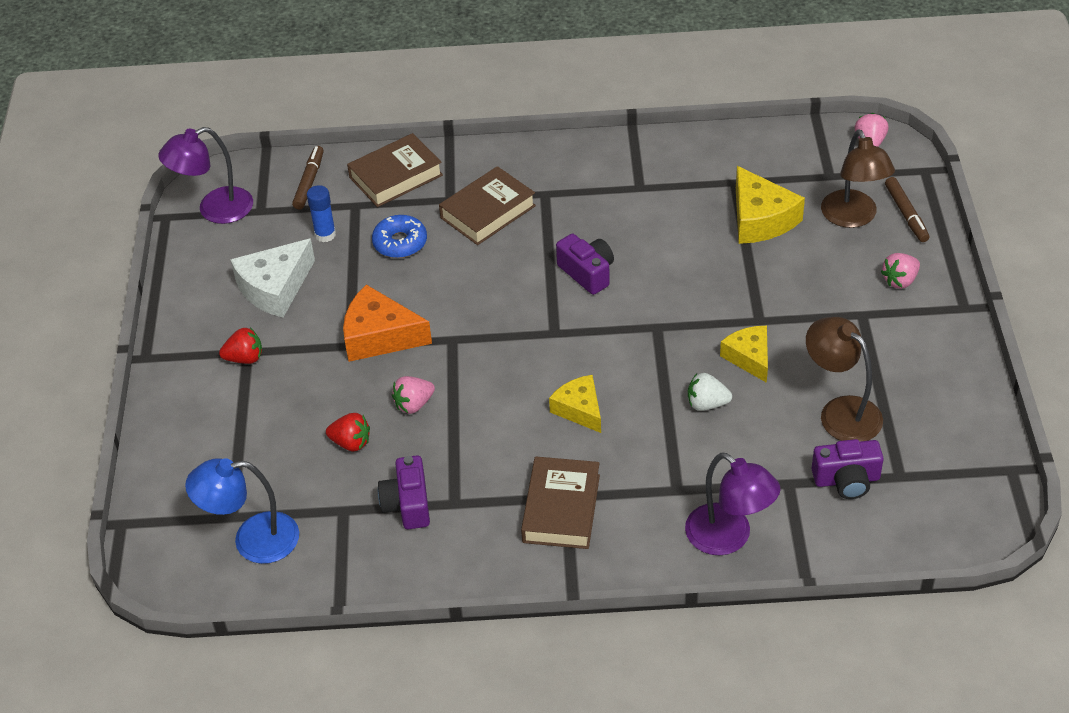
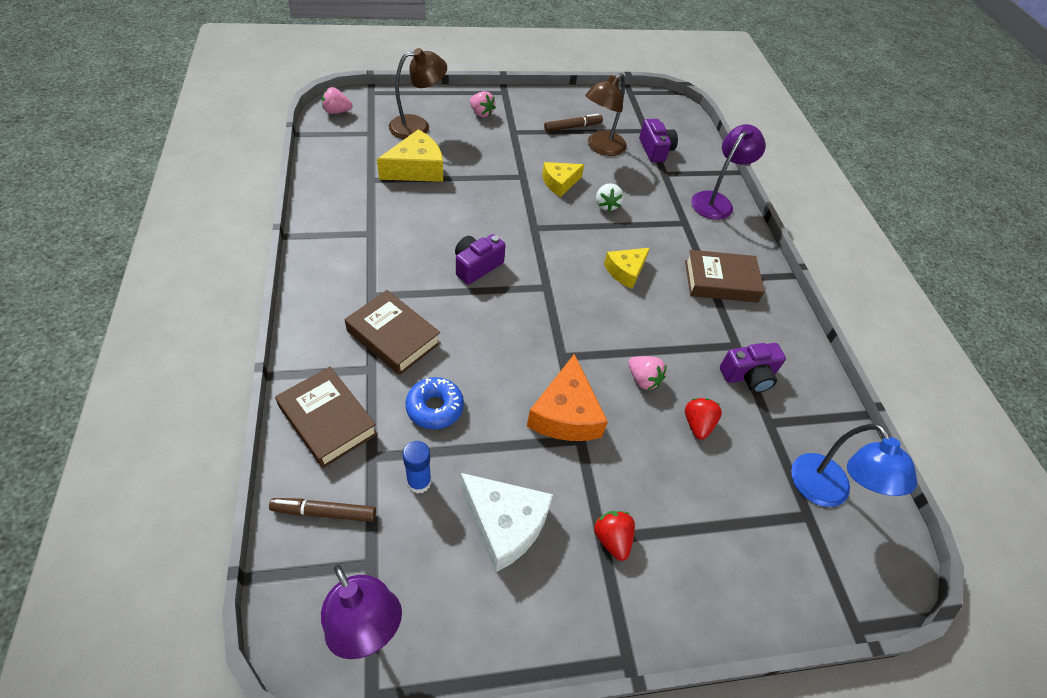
camera: 105 degrees left, 5 degrees up
(906, 214) = (416, 104): brown marker -> brown marker (572, 127)

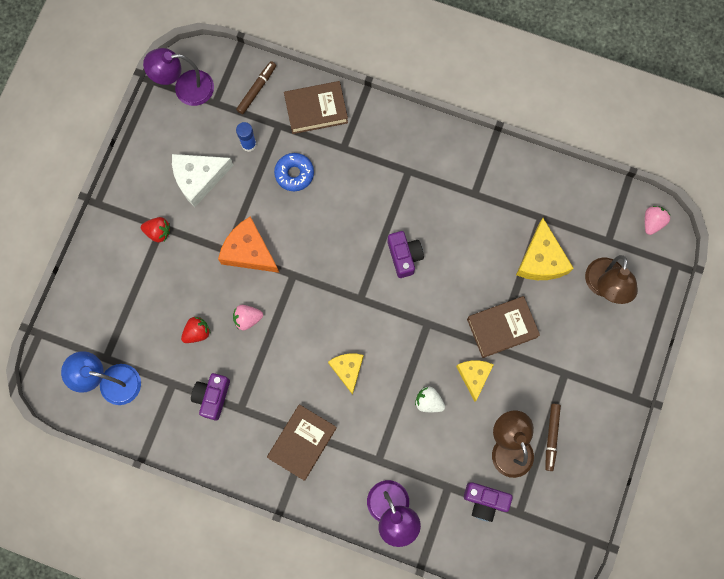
camera: 125 degrees right, 25 degrees up
(393, 337) = (363, 171): brown book -> brown book (502, 328)
(481, 113) = (605, 356): pink strawberry -> none
(697, 424) = (197, 332): red strawberry -> red strawberry turned 75 degrees counterclockwise

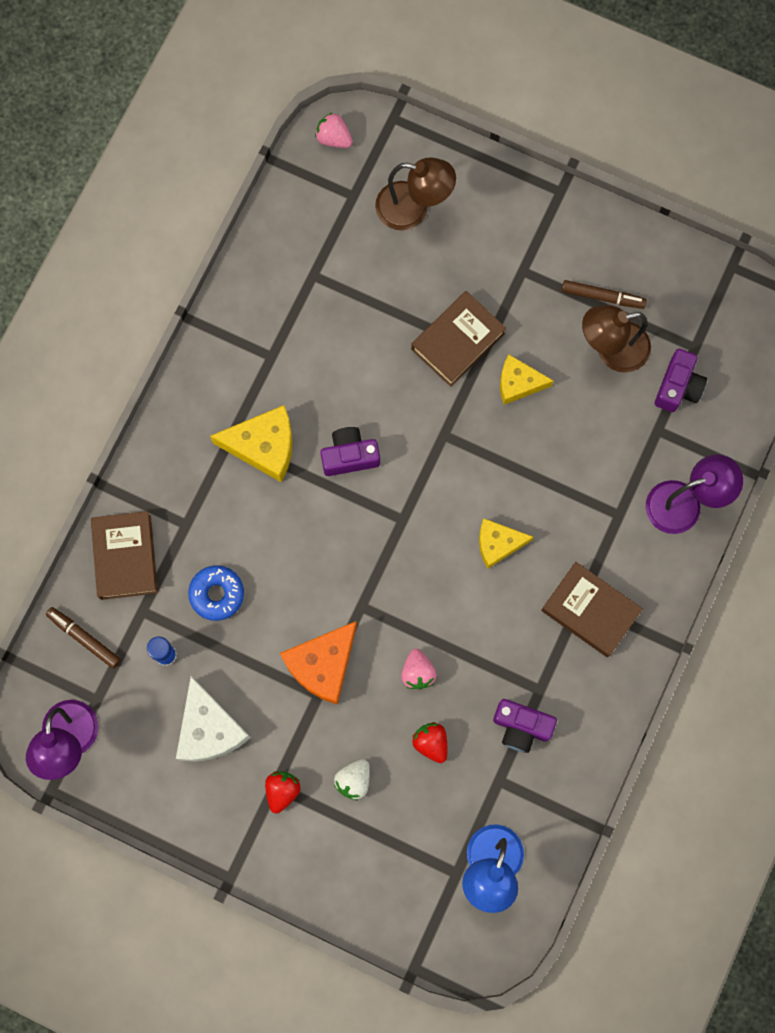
camera: 85 degrees left, 0 degrees up
(428, 402) = (547, 443): white strawberry -> white strawberry (354, 780)
(502, 328) = (457, 341): brown book -> brown book turned 60 degrees clockwise
(541, 259) = (370, 281): yellow cheese -> yellow cheese (263, 446)

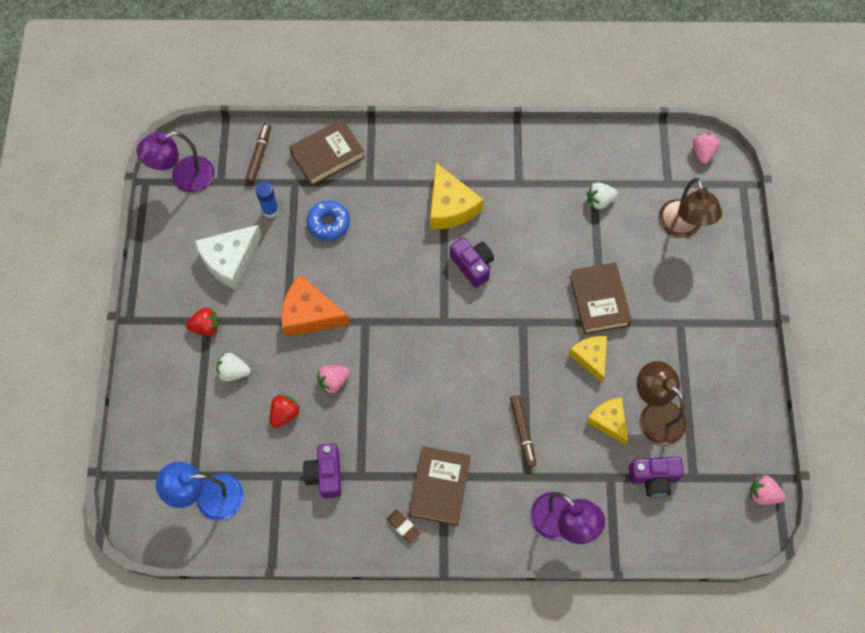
camera: 65 degrees right, 10 degrees down
(338, 279) = (599, 201): none -> white strawberry
(457, 341) = (599, 301): brown book -> brown book turned 60 degrees clockwise
(498, 544) = (458, 396): yellow cheese -> yellow cheese (609, 421)
(603, 297) = (693, 390): brown marker -> brown marker (523, 432)
(615, 668) = (403, 526): none -> brown eraser
(742, 289) = (762, 494): none -> pink strawberry

